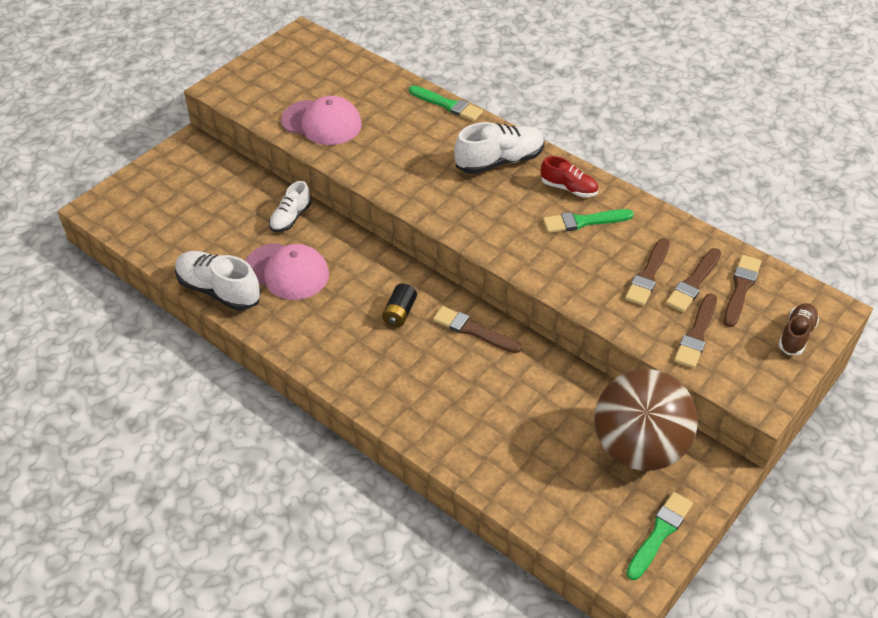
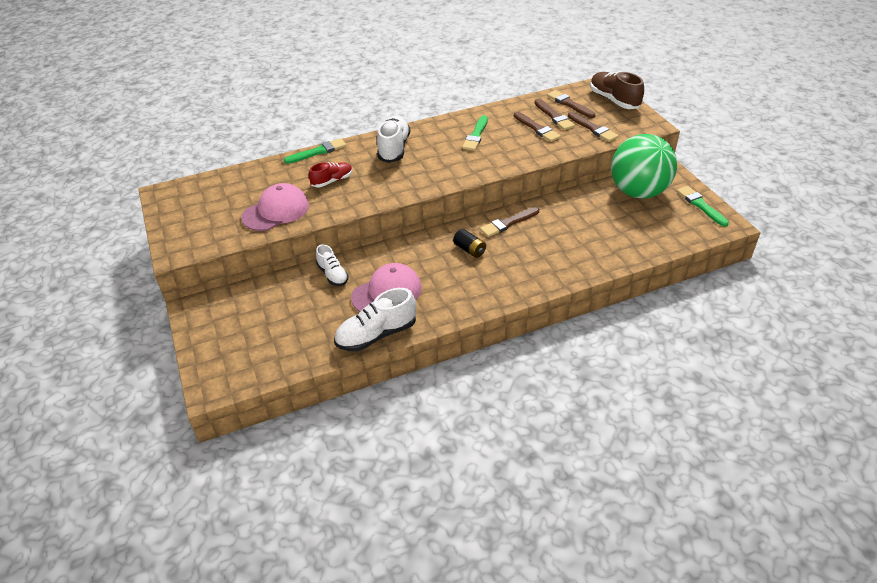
camera: 60 degrees left, 5 degrees down
(569, 188) = (443, 131): red shoe -> red shoe (332, 181)
(638, 447) = (638, 192): brown ball -> green ball
(796, 335) = (614, 100): brown shoe -> brown shoe, size x1.62

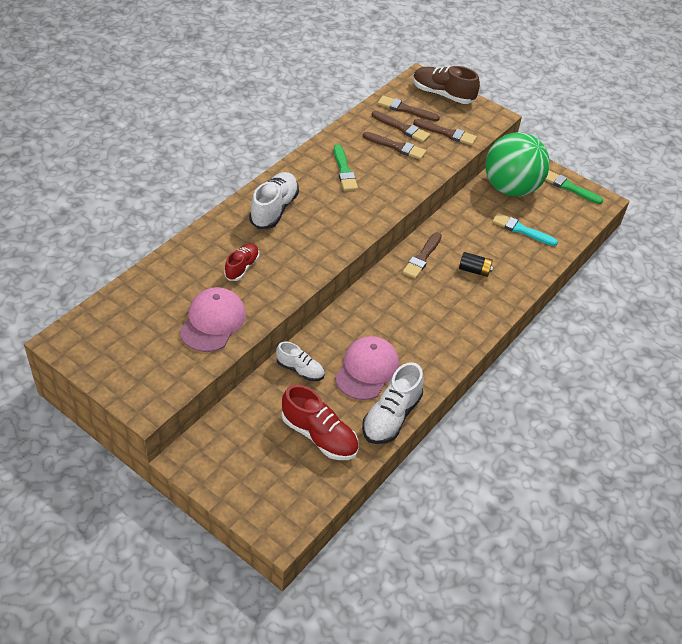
camera: 35 degrees left, 5 degrees up
(305, 328) = (319, 436): none -> red shoe
(318, 152) = (196, 236): green brush -> none
(394, 148) = (274, 209): white shoe -> white shoe turned 45 degrees clockwise
(469, 250) = (408, 298): black battery -> black battery (474, 270)
(622, 227) = (521, 230): none -> turquoise brush

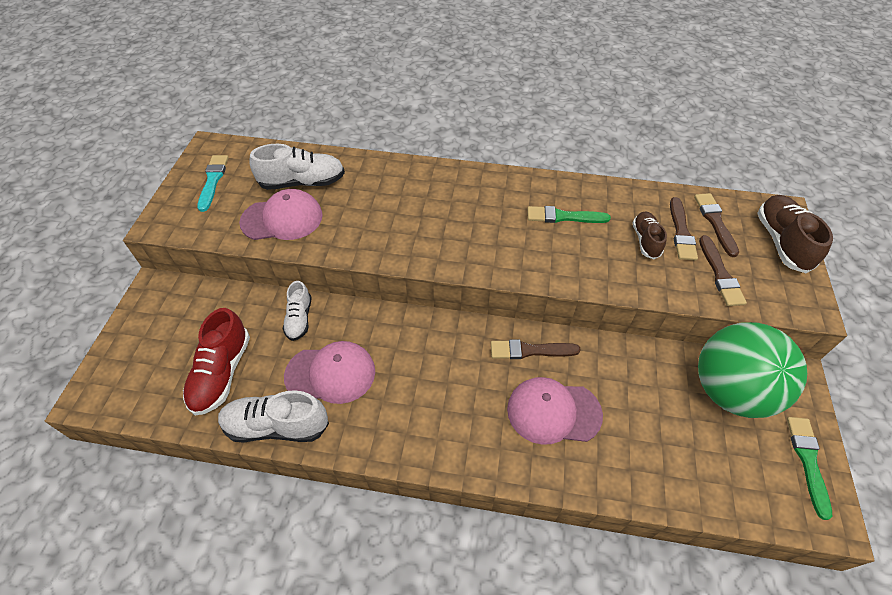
camera: 65 degrees right, 5 degrees up
(242, 267) = (365, 206): red shoe -> none
(274, 209) = (460, 193): white shoe -> white shoe (302, 182)
(344, 170) = (563, 217): green brush -> green brush turned 45 degrees clockwise
(396, 147) = (645, 240): brown brush -> brown shoe
(474, 270) = (553, 412): black battery -> pink cap
(521, 230) = (669, 435): turquoise brush -> turquoise brush (213, 180)

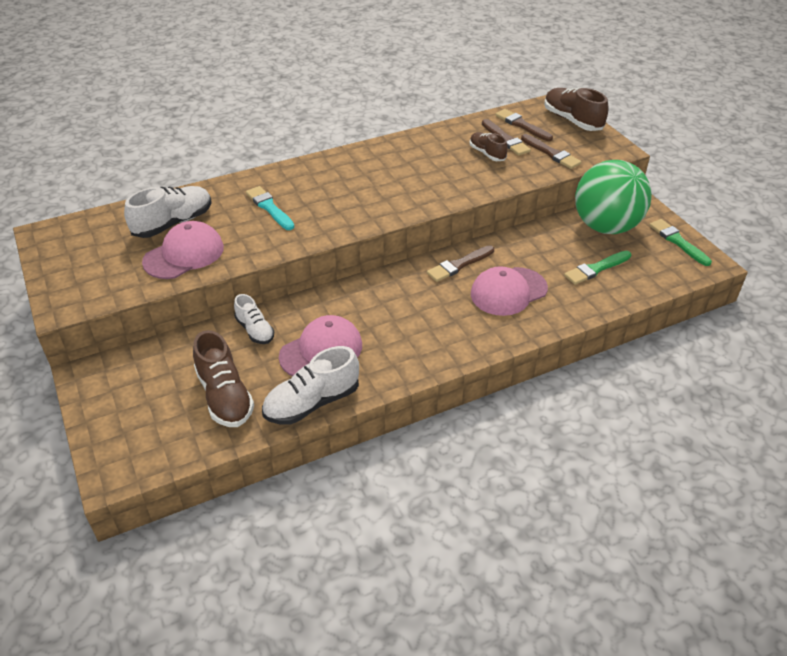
camera: 35 degrees left, 10 degrees down
(213, 180) = (80, 256): turquoise brush -> turquoise brush (269, 207)
(222, 373) = (225, 396): red shoe -> brown shoe
(563, 217) = (417, 162): green brush -> green brush (596, 269)

